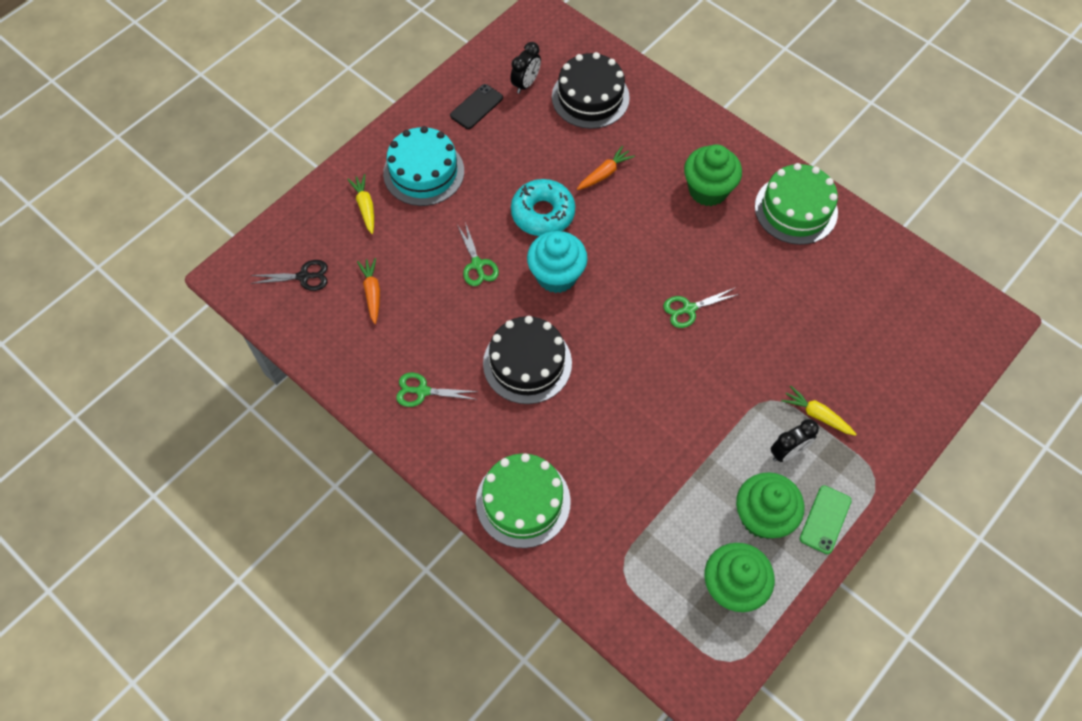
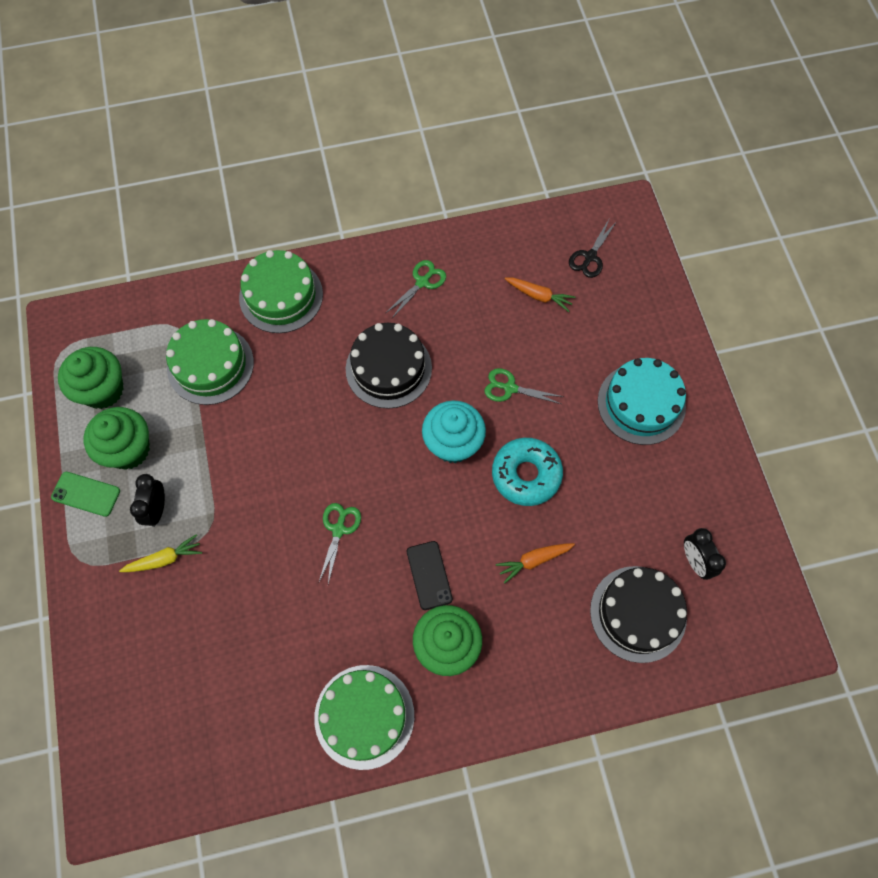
camera: 125 degrees right, 5 degrees up
(365, 207) = (632, 337): yellow carrot -> none
(476, 107) = (693, 495): black phone -> black phone (429, 575)
(604, 173) = (533, 560): orange carrot -> orange carrot turned 75 degrees clockwise
(636, 510) = (210, 365): none -> green cake
(825, 519) = (86, 494): green phone -> green phone turned 45 degrees counterclockwise

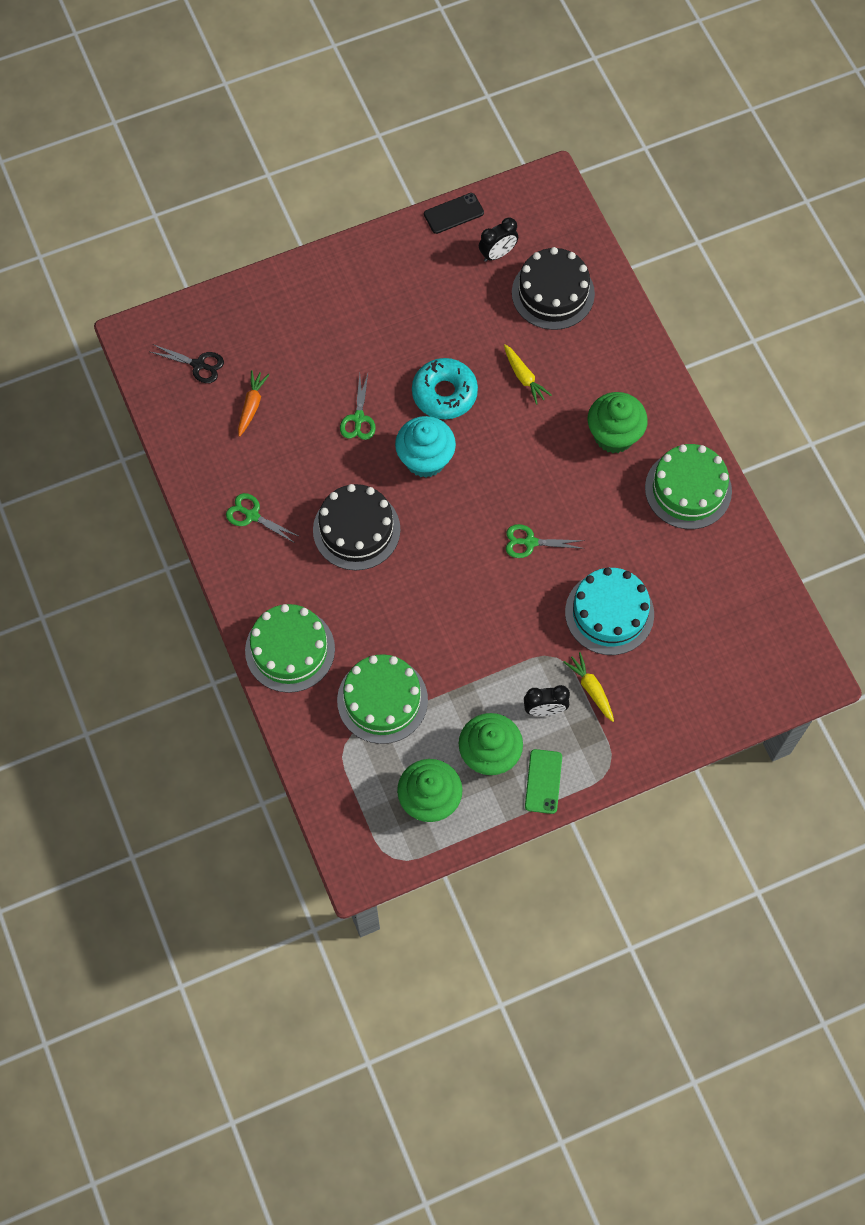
camera: 100 degrees left, 0 degrees up
(429, 575) = (556, 459): black phone -> black phone (453, 213)
(533, 560) = (524, 377): orange carrot -> yellow carrot
(641, 403) = (355, 306): turquoise cake -> turquoise cake (609, 613)

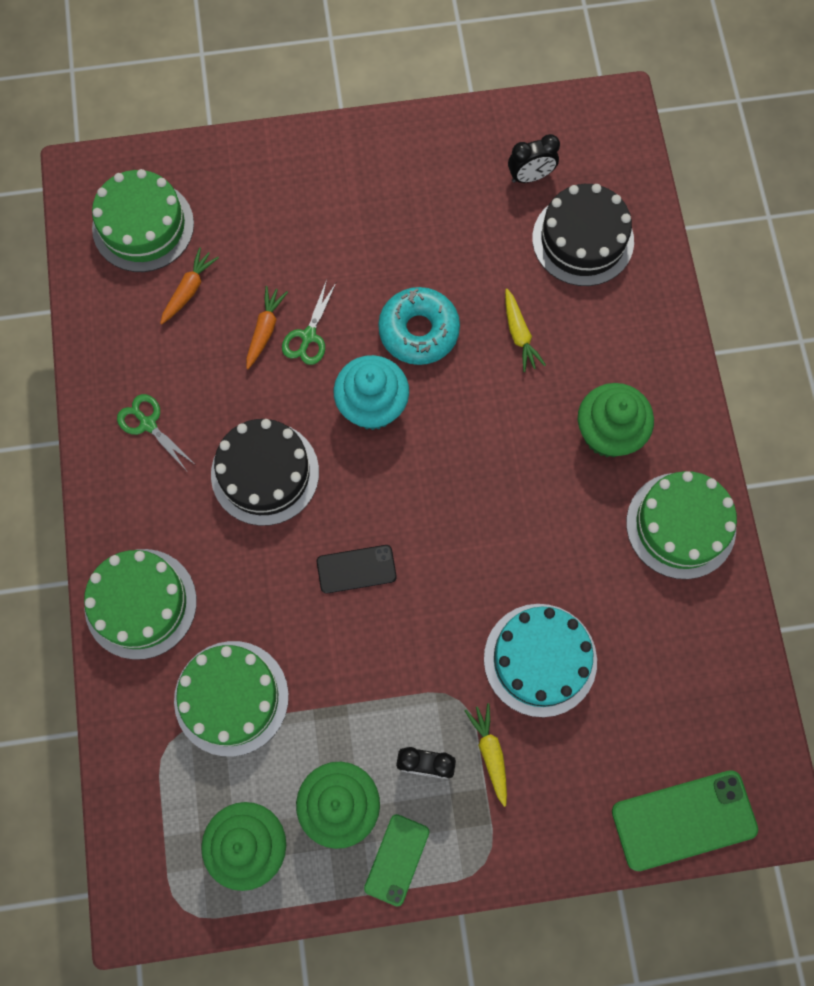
camera: 15 degrees right, 5 degrees up
(198, 365) = (143, 226): black scissors -> green cake
(322, 422) = (265, 330): none -> orange carrot
(453, 213) = (492, 116): black phone -> black phone (356, 569)
(530, 542) = (468, 543): green scissors -> none
(748, 699) = (684, 820): none -> green phone

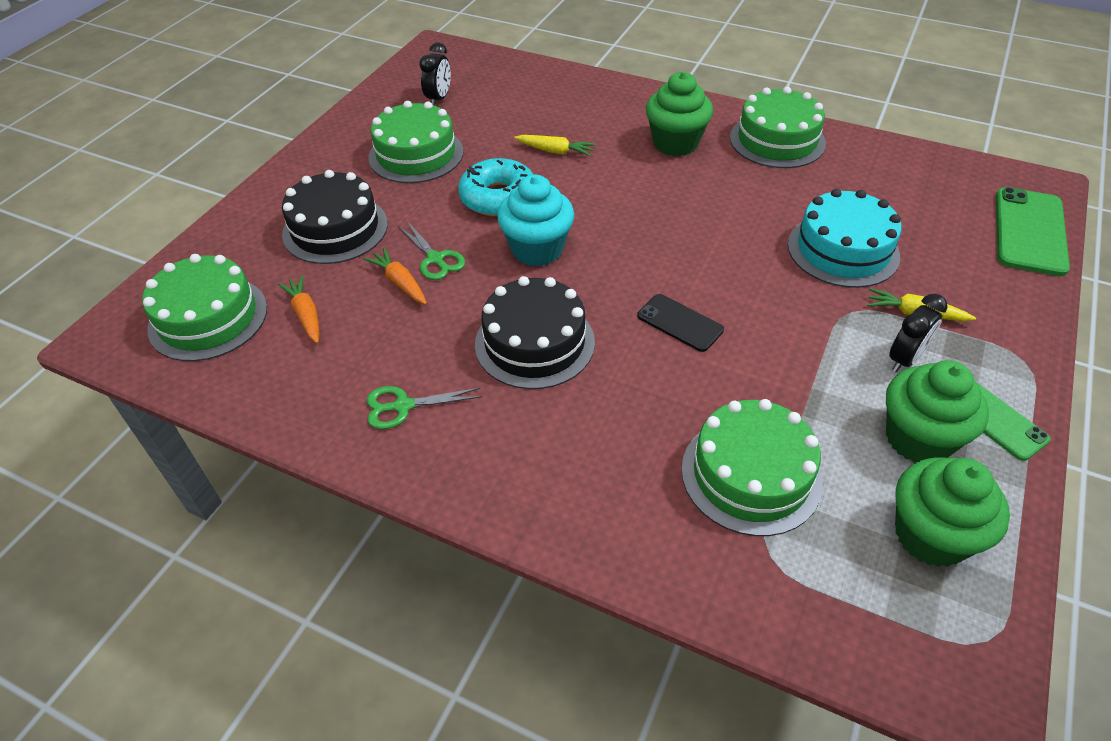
camera: 55 degrees left, 25 degrees down
(140, 603) = (590, 505): green cake -> green cake (416, 154)
(356, 569) = (680, 323): black phone -> black phone turned 75 degrees counterclockwise
(583, 239) = (513, 96): black cake -> black cake (335, 229)

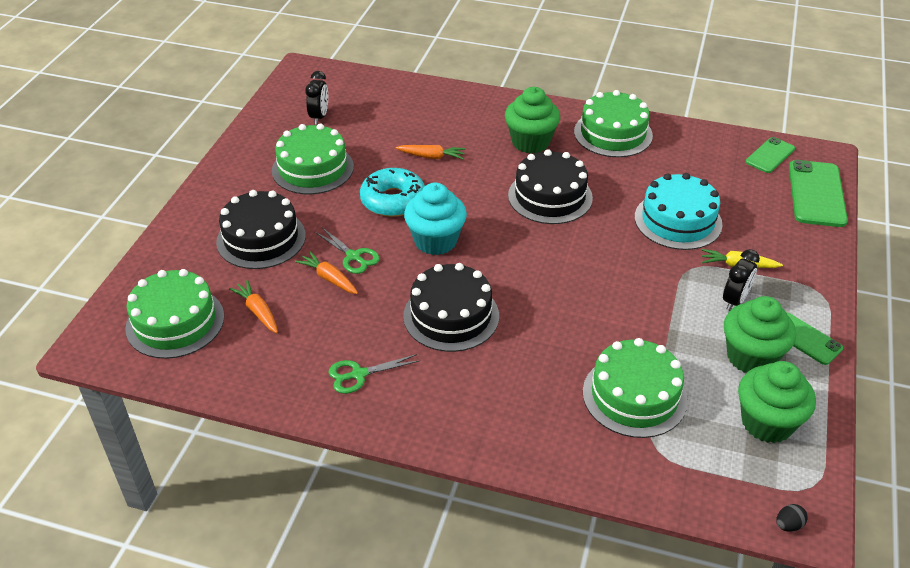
camera: 10 degrees left, 5 degrees down
(555, 151) = (432, 157): yellow carrot -> orange carrot
(680, 323) = (561, 289): black phone -> none
(687, 208) = (550, 196): none -> black cake
(946, 697) = (788, 525): none -> black egg
(972, 180) = (770, 155): none -> green phone

